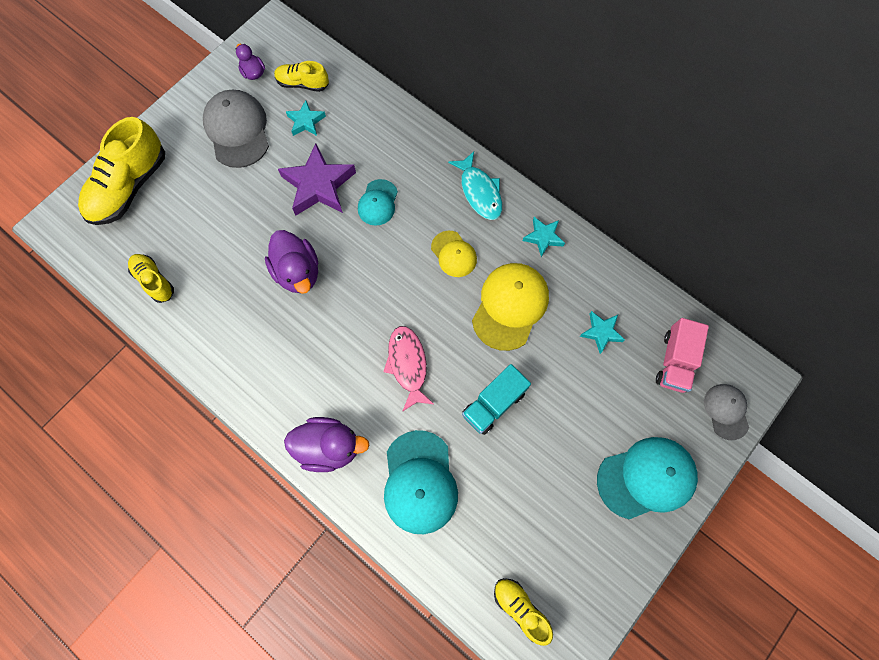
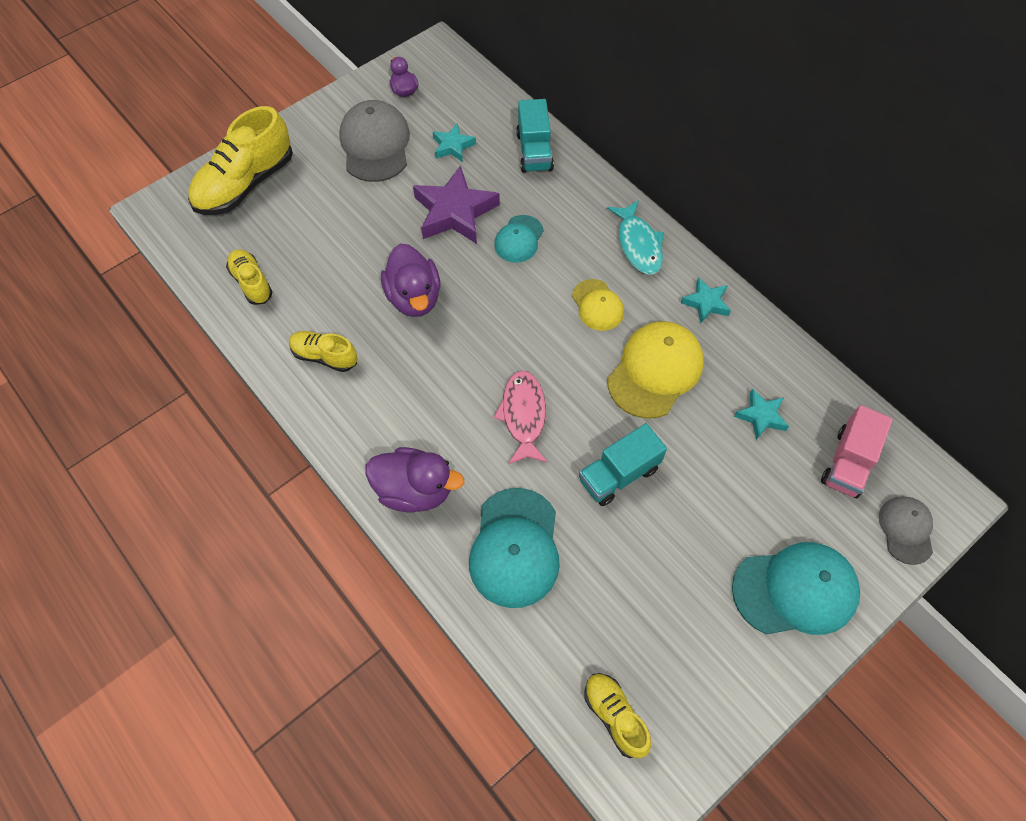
camera: 10 degrees right, 10 degrees down
(303, 84) = (456, 108): yellow shoe -> yellow shoe (324, 356)
(377, 116) = (534, 151): none -> turquoise truck

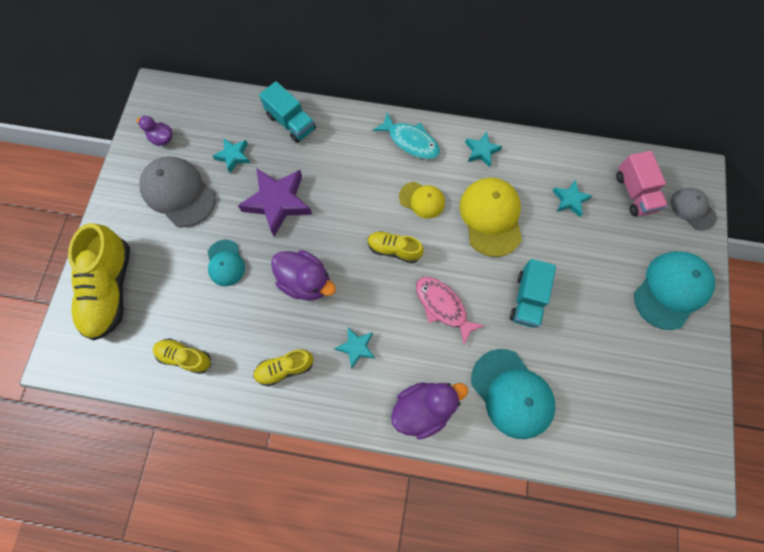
camera: 40 degrees left, 10 degrees up
(405, 388) = (356, 347): none -> turquoise star
(519, 239) = (336, 191): turquoise cap -> turquoise cap (225, 263)
(615, 716) = (649, 444): yellow shoe -> yellow shoe (394, 249)

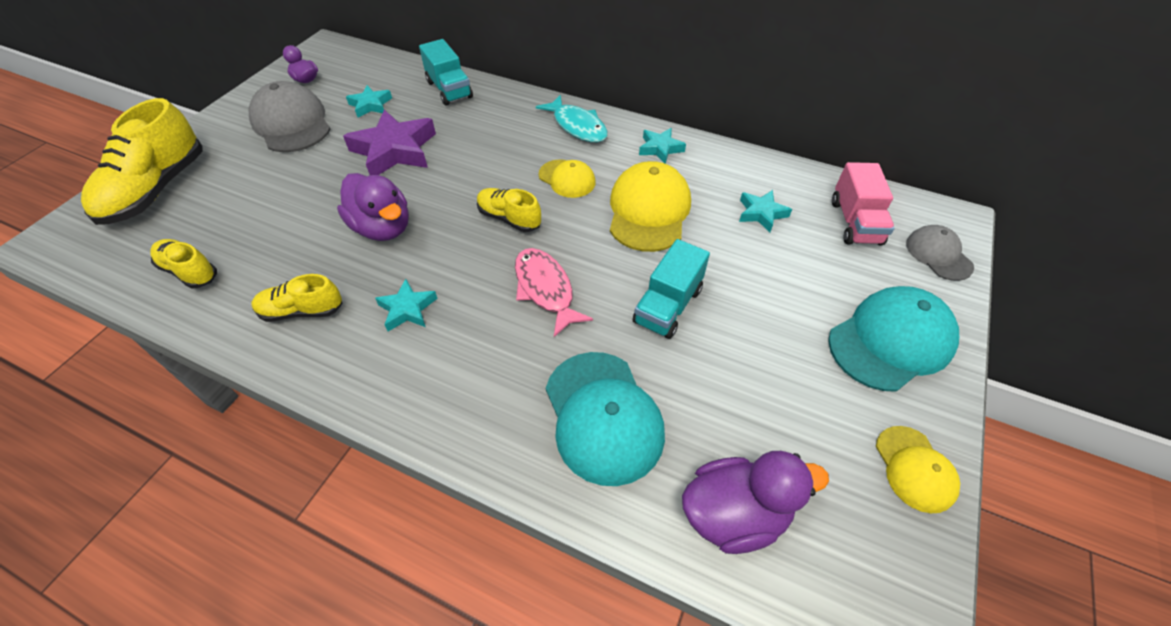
camera: 15 degrees right, 20 degrees down
(225, 263) = (300, 192): turquoise cap -> none
(423, 408) = (462, 404): purple duck -> purple duck (734, 514)
(696, 378) = (914, 469): none -> yellow cap

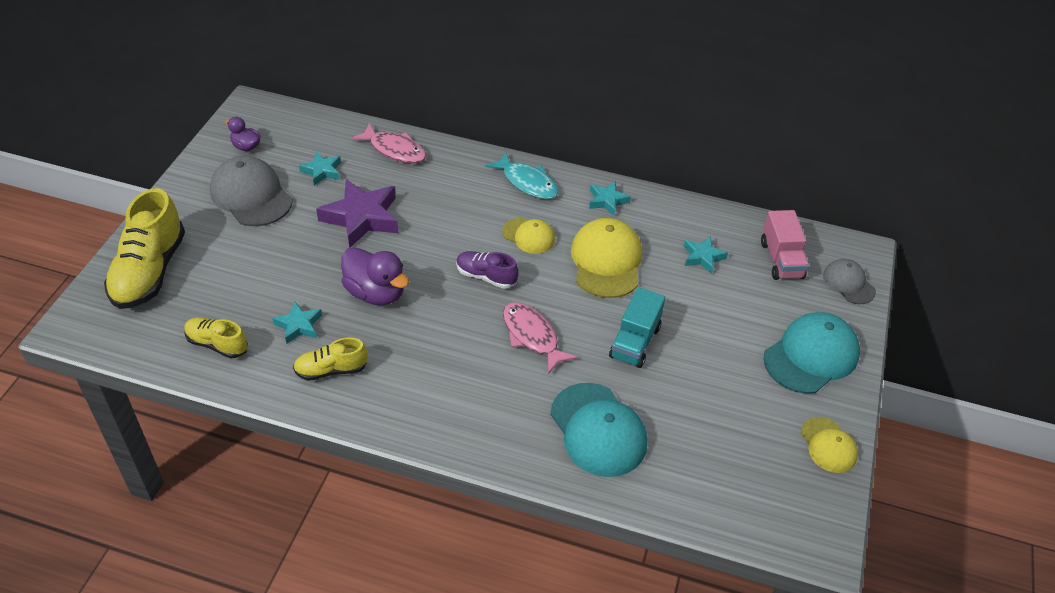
camera: 10 degrees left, 5 degrees down
(407, 309) = (420, 361): turquoise star -> turquoise star (299, 325)
(449, 90) = (394, 150): turquoise truck -> pink fish
(509, 218) = (486, 276): yellow shoe -> purple shoe
(734, 514) = (703, 486): purple duck -> none

